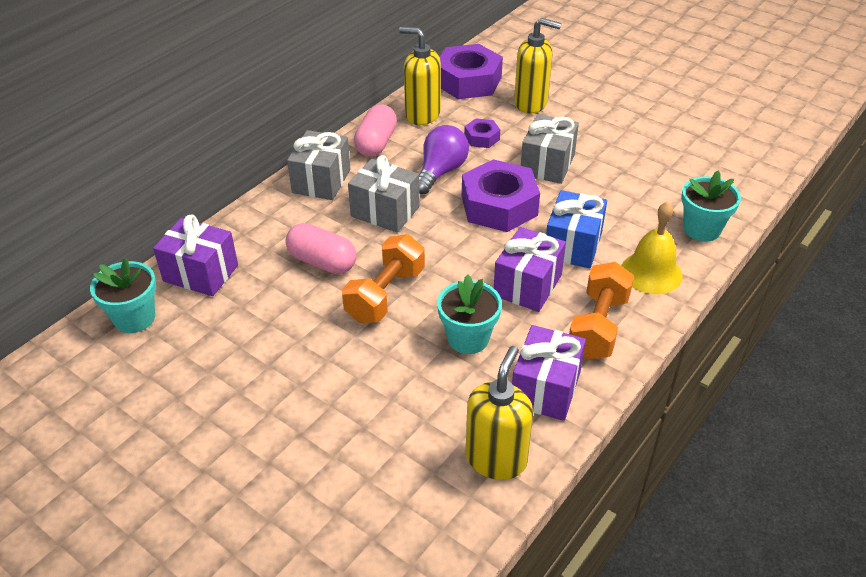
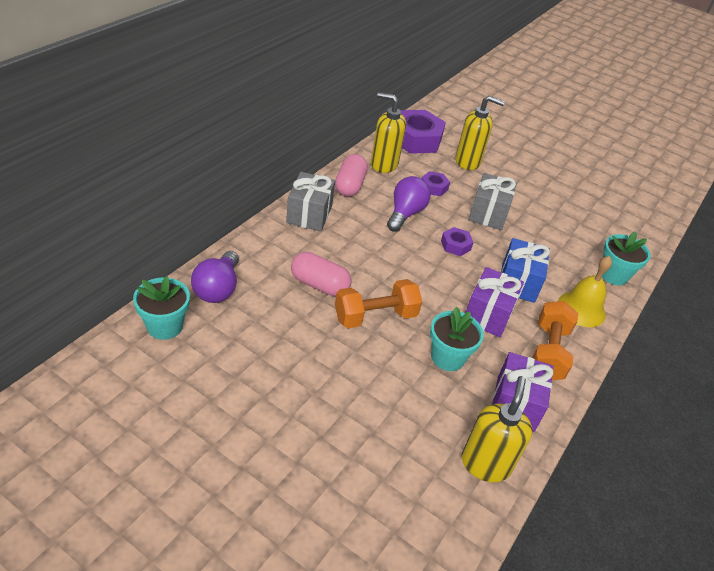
camera: 10 degrees left, 0 degrees up
(201, 273) = (218, 289): purple gift -> purple light bulb
(385, 211) = (365, 244): grey gift -> none
(385, 294) = (375, 316): orange dumbbell -> orange dumbbell turned 45 degrees clockwise
(499, 205) = (455, 245): purple nut -> purple nut, size x0.48

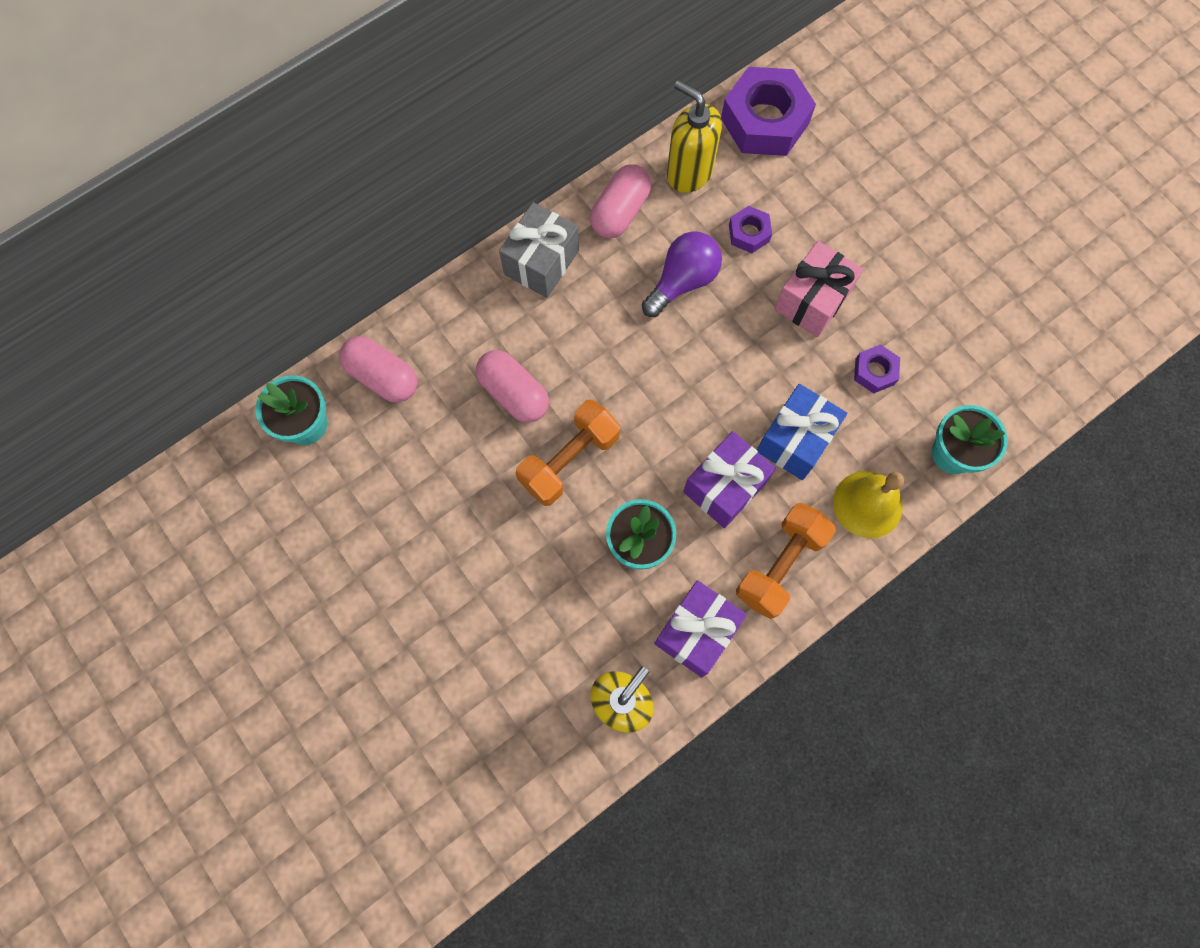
camera: 25 degrees right, 30 degrees up
(218, 289) = (382, 377): purple light bulb -> pink capsule
(375, 316) = (569, 460): orange dumbbell -> orange dumbbell turned 45 degrees counterclockwise
(455, 245) = (733, 355): purple nut -> purple nut (874, 371)
(468, 161) = (830, 183): yellow soap dispenser -> none
(488, 213) = (812, 300): grey gift -> pink gift

